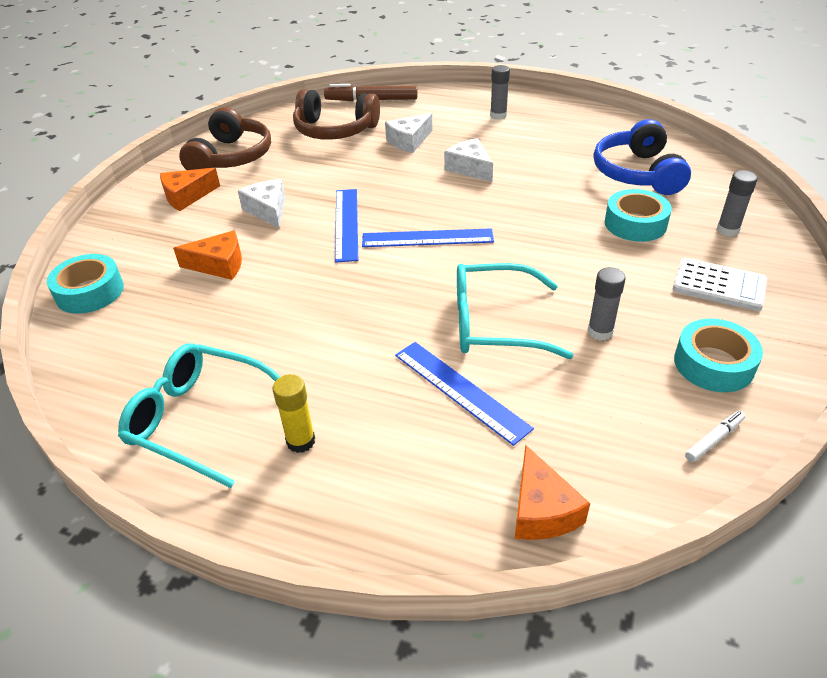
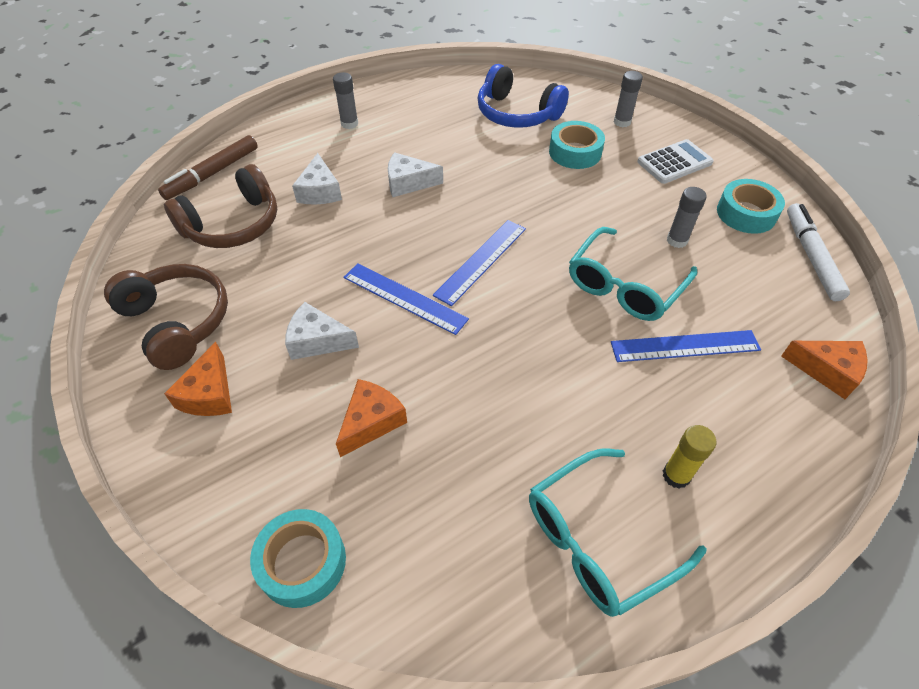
camera: 55 degrees left, 10 degrees up
(714, 440) = (811, 256): white marker -> white marker, size x2.00

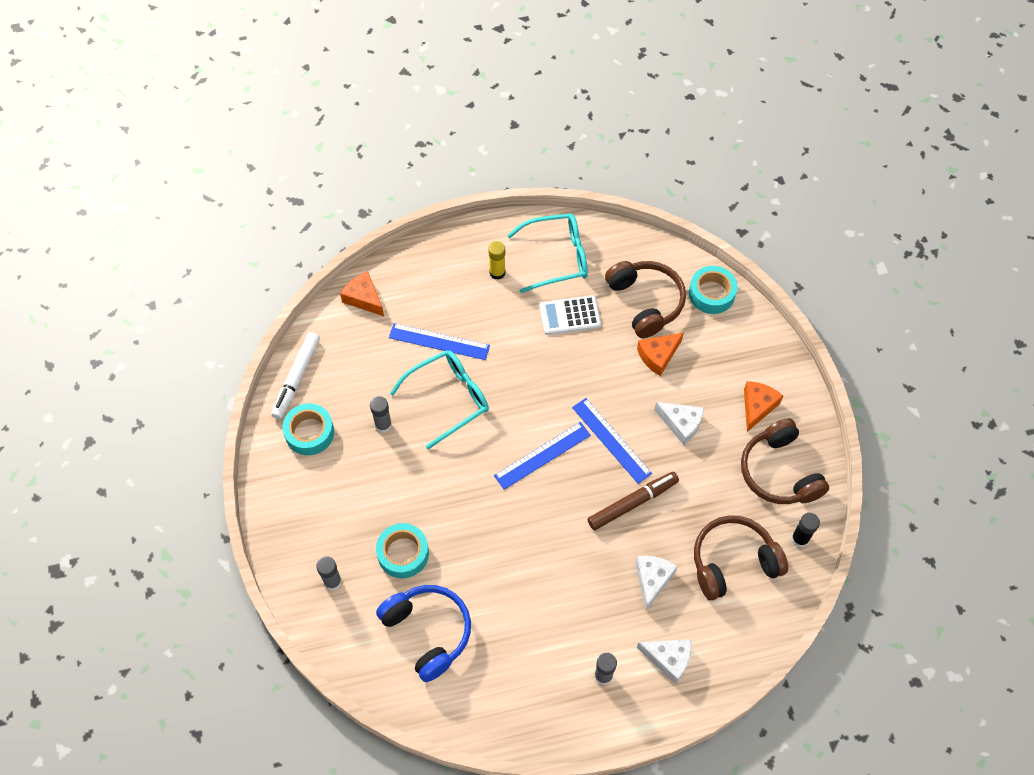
camera: 160 degrees left, 10 degrees up
(153, 263) = (799, 539): none -> black glue stick
(212, 174) = (748, 639): brown marker -> brown marker (632, 503)
(408, 183) = (570, 564): white cheese -> white cheese (668, 659)
(416, 505) = (645, 302): none -> brown headphones
(674, 162) = (323, 509): white calculator -> white calculator (570, 316)

